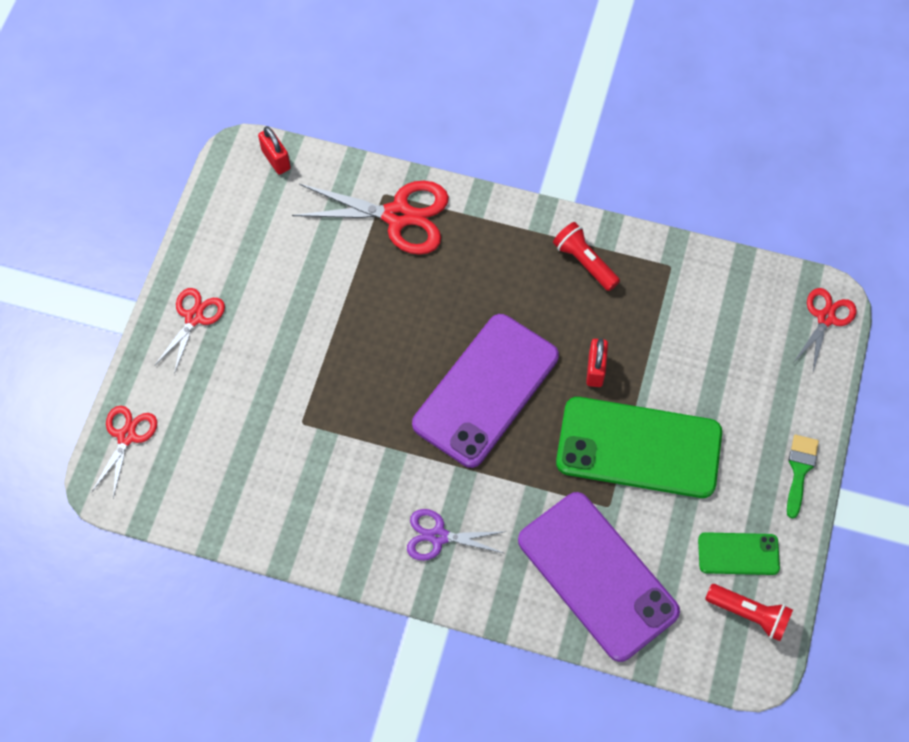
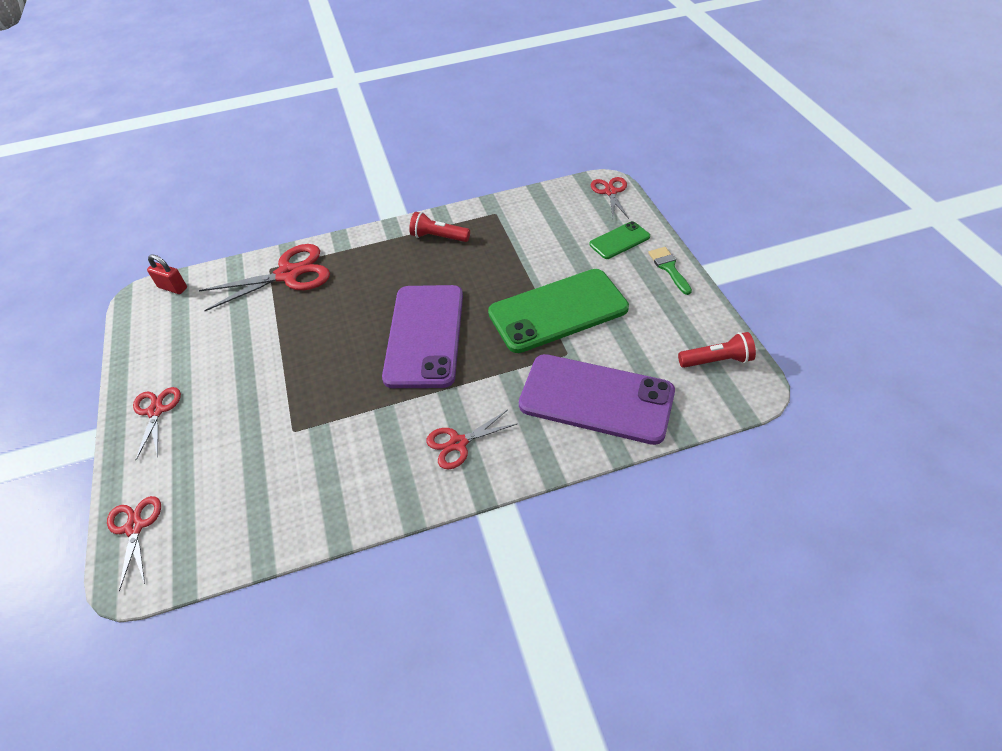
camera: 30 degrees left, 15 degrees down
(438, 536) = (458, 443): purple scissors -> red scissors
(595, 369) = (492, 285): red padlock -> none
(738, 554) = (676, 331): green phone -> green phone (619, 241)

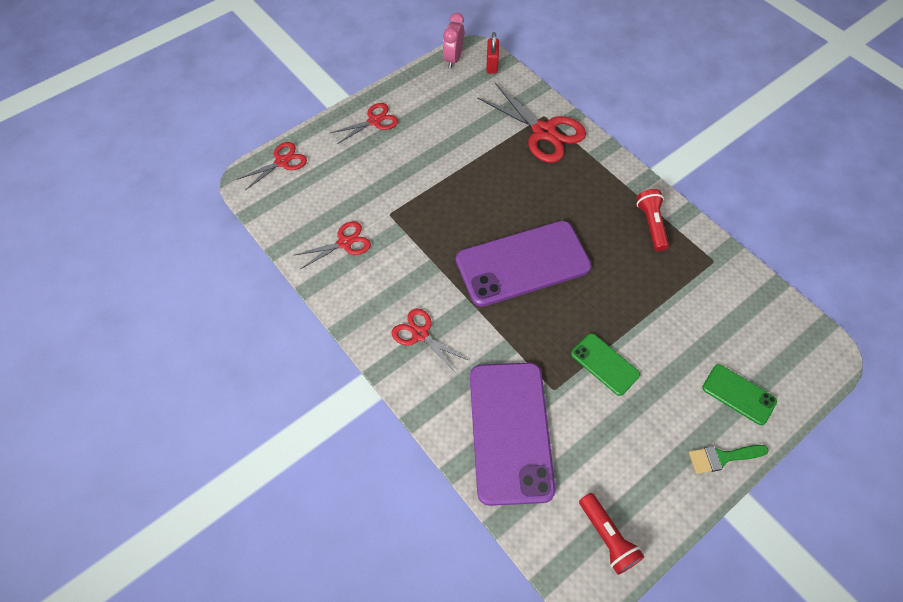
camera: 65 degrees right, 10 degrees up
(135, 316) = (453, 59): none -> pink clock
(558, 310) = (605, 364): green phone -> green phone, size x0.48
(610, 192) = (816, 362): red scissors -> red scissors (344, 243)
(669, 268) = (722, 457): green brush -> green brush turned 150 degrees counterclockwise

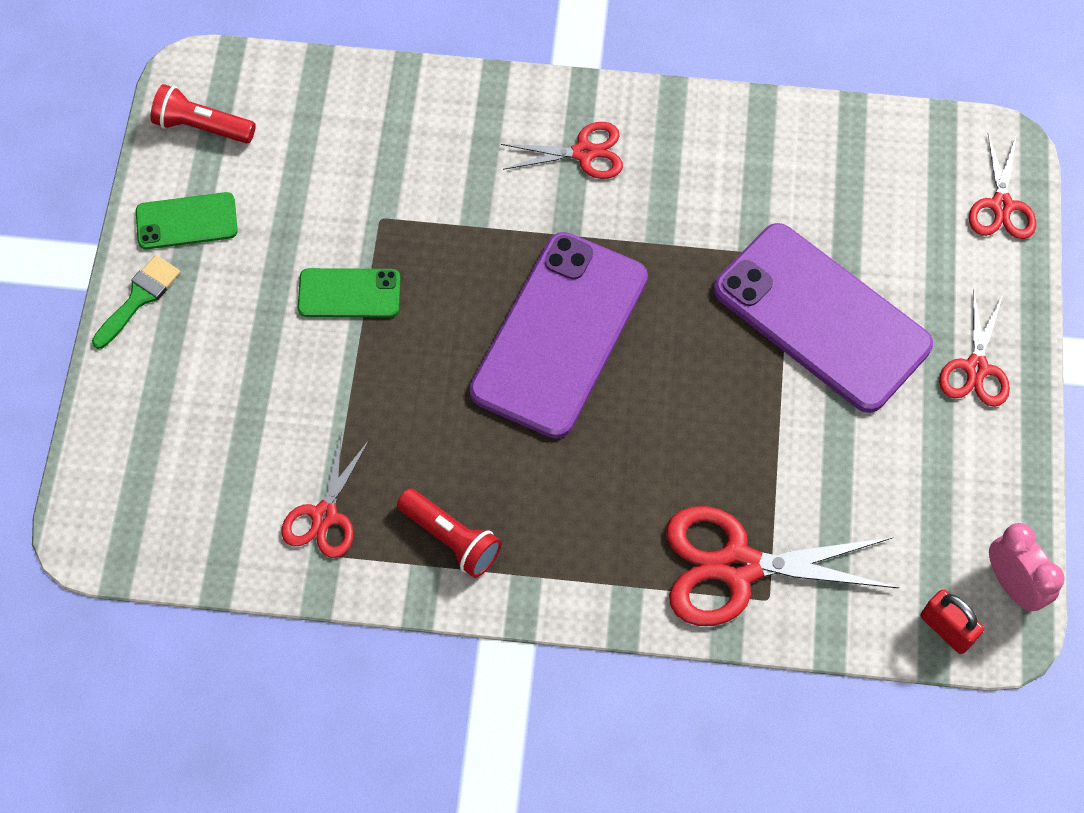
camera: 135 degrees right, 5 degrees up
(344, 243) = (791, 176): red scissors -> red scissors (325, 515)
(510, 431) = (386, 139): purple phone -> purple phone (822, 317)
(738, 394) = (168, 387): green phone -> green phone (186, 221)

